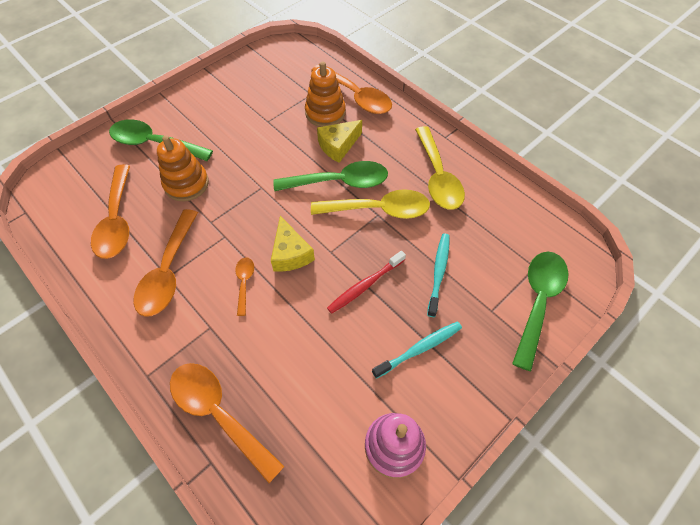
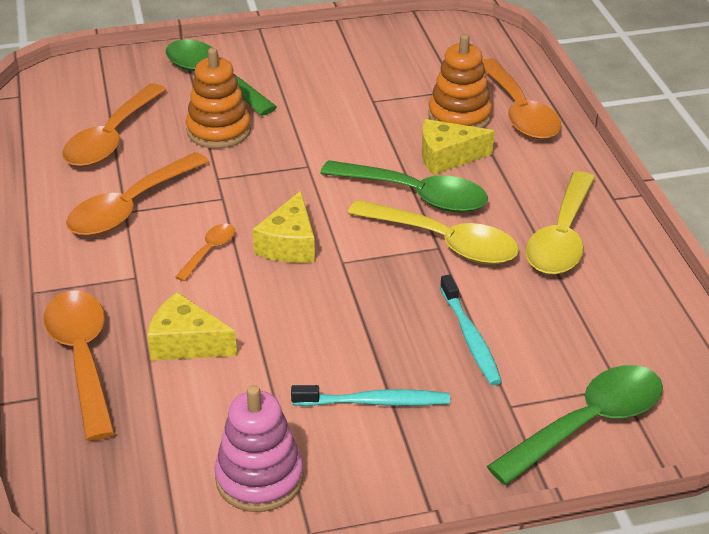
camera: 30 degrees right, 20 degrees down
(279, 364) = (186, 343): none -> yellow cheese
(365, 285) = (358, 311): red toothbrush -> none
(438, 272) = (470, 337): turquoise toothbrush -> turquoise toothbrush turned 120 degrees clockwise

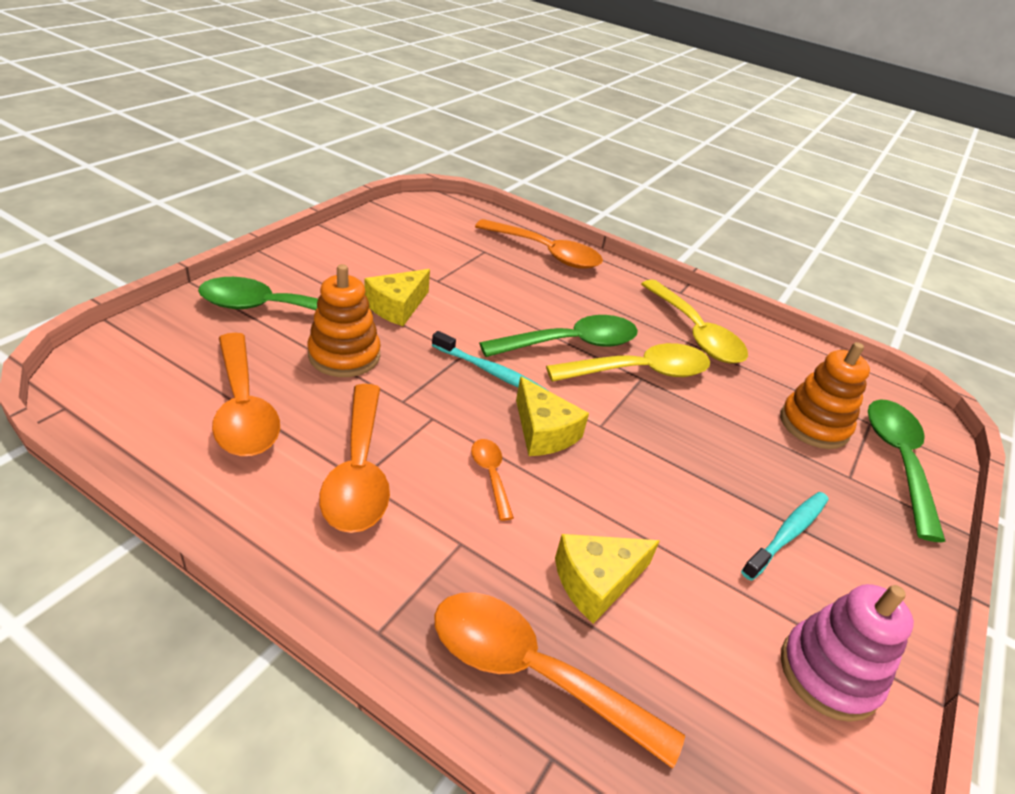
camera: 50 degrees left, 0 degrees up
(447, 157) = (549, 304): yellow cheese -> yellow cheese (397, 307)
(459, 116) = (513, 270): orange stacking toy -> orange stacking toy (814, 425)
(470, 337) = (758, 438): turquoise toothbrush -> turquoise toothbrush (491, 372)

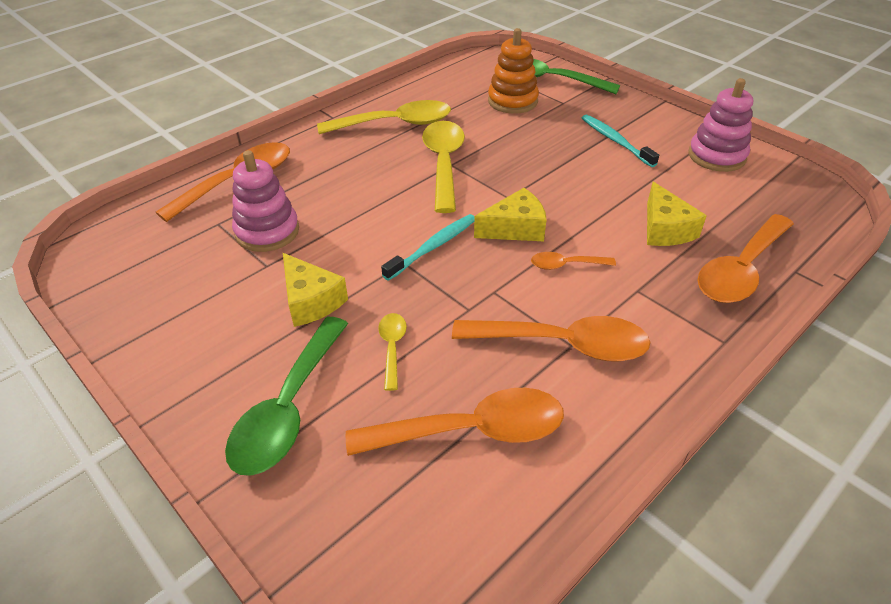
camera: 70 degrees left, 5 degrees up
(344, 355) = (392, 347): orange stacking toy -> yellow spoon
(482, 275) = (267, 231): none -> pink stacking toy
(571, 344) = (398, 193): green spoon -> none

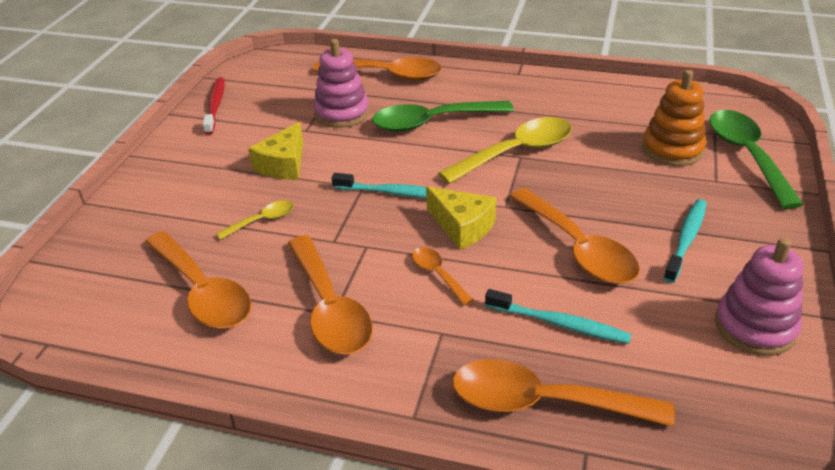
camera: 60 degrees right, 5 degrees down
(128, 317) = (215, 106): none -> red toothbrush
(288, 409) = (175, 202): green spoon -> green spoon (432, 122)
(395, 124) = (546, 105): yellow spoon -> none
(589, 186) = (578, 248): none -> orange spoon
(665, 229) = (559, 324): yellow cheese -> turquoise toothbrush

